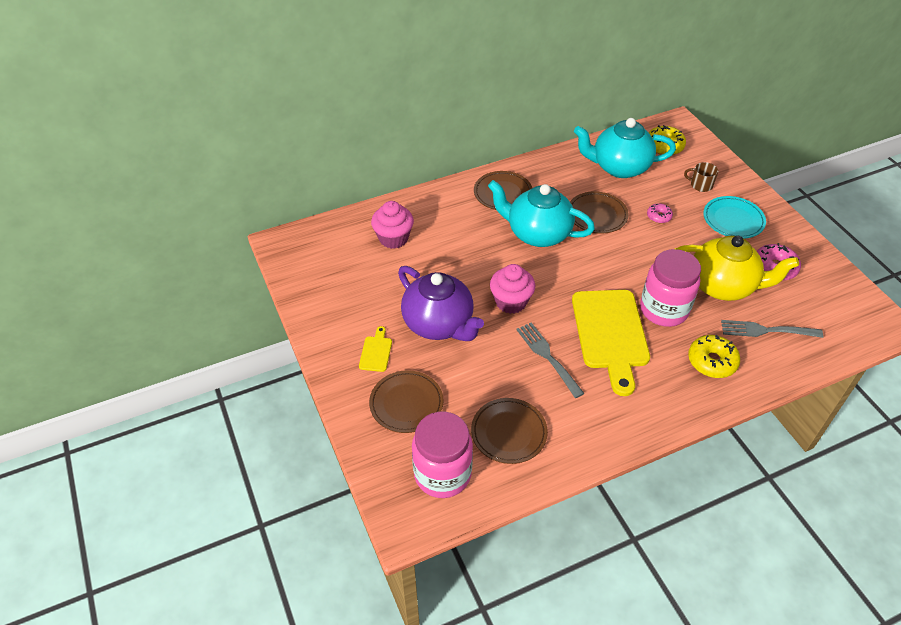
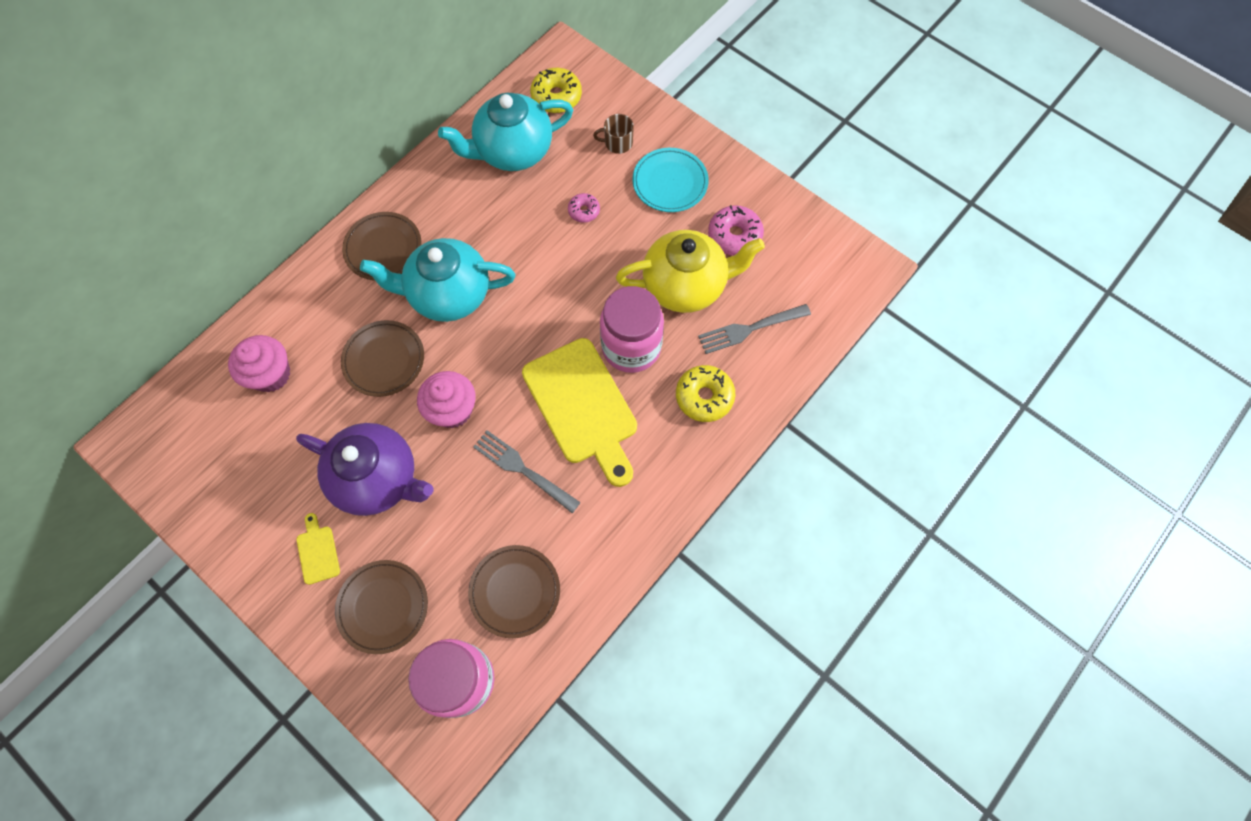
camera: 25 degrees left, 20 degrees up
(597, 215) = (510, 237): brown plate -> brown plate (384, 360)

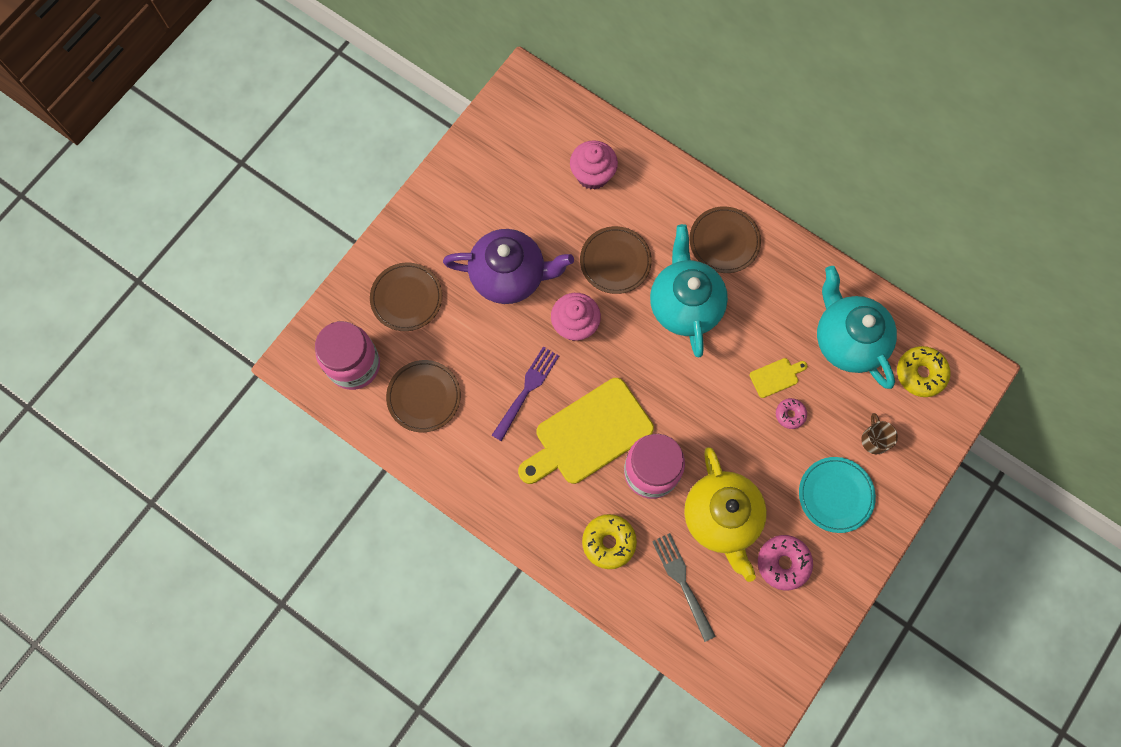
camera: 85 degrees right, 5 degrees up
(317, 551) = (446, 241): yellow cutting board -> yellow cutting board (776, 377)
(378, 479) = (509, 276): purple teapot -> purple teapot turned 105 degrees counterclockwise
(523, 470) = (526, 391): grey fork -> purple fork

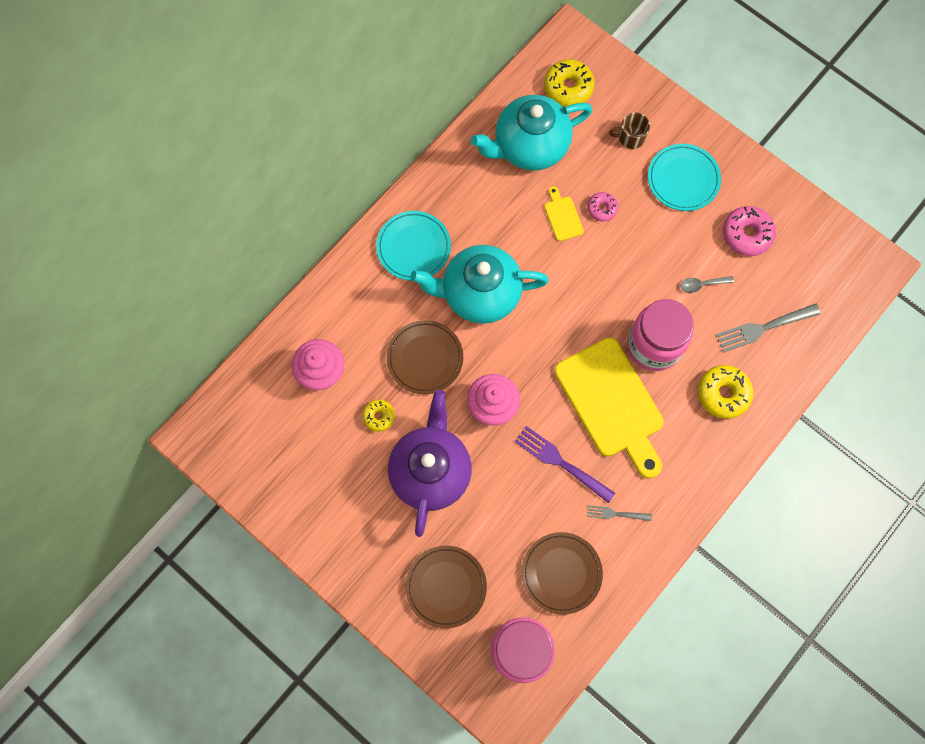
camera: 85 degrees left, 0 degrees up
(482, 444) = (616, 514): none -> grey fork
(556, 227) = (379, 416): none -> yellow donut
(721, 518) = (702, 284): yellow teapot -> grey spoon
(724, 241) = (413, 247): brown plate -> turquoise plate

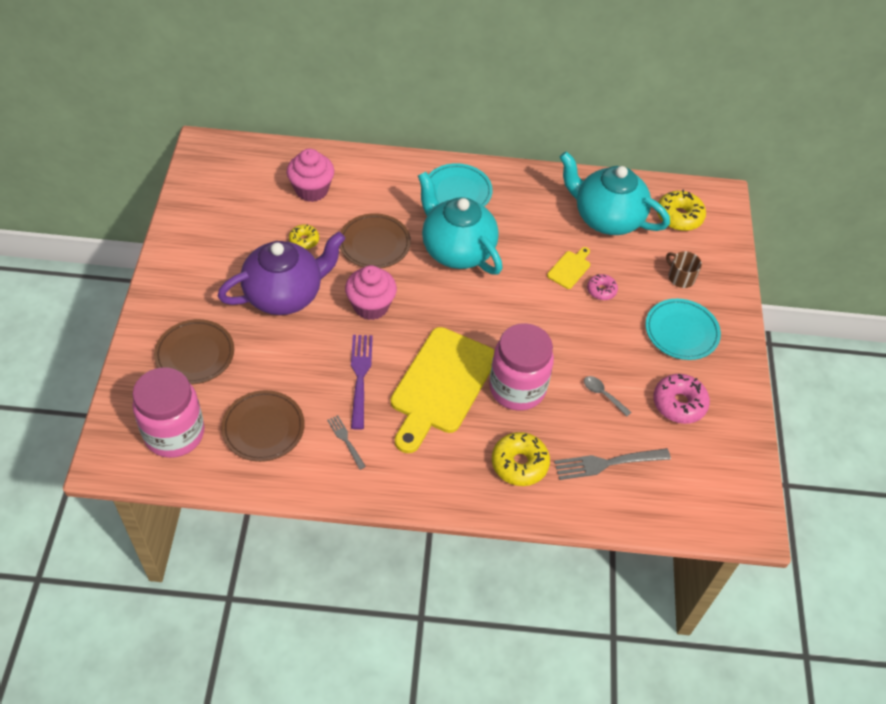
camera: 50 degrees right, 20 degrees down
(764, 327) = (608, 463): grey fork -> grey fork turned 45 degrees counterclockwise

